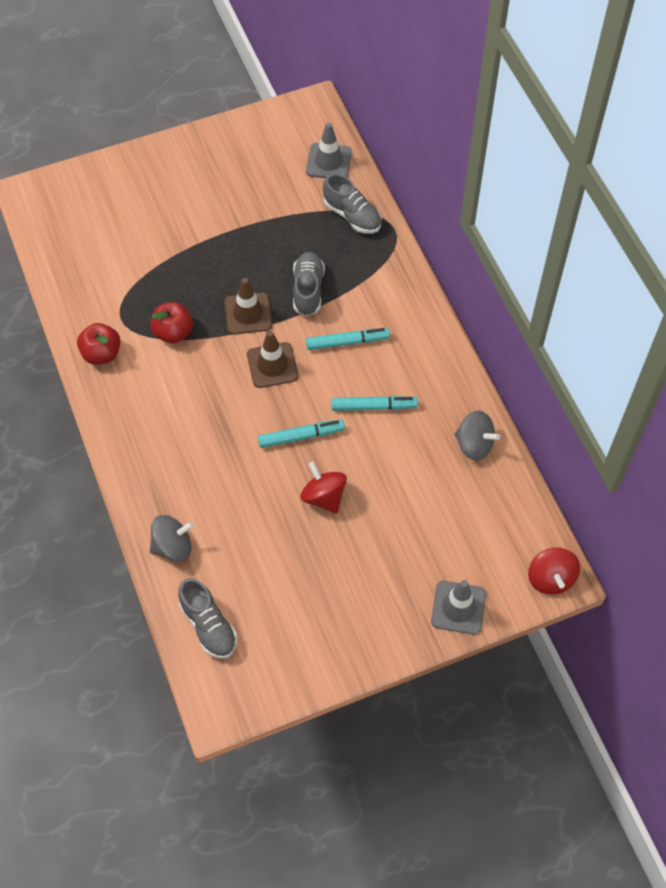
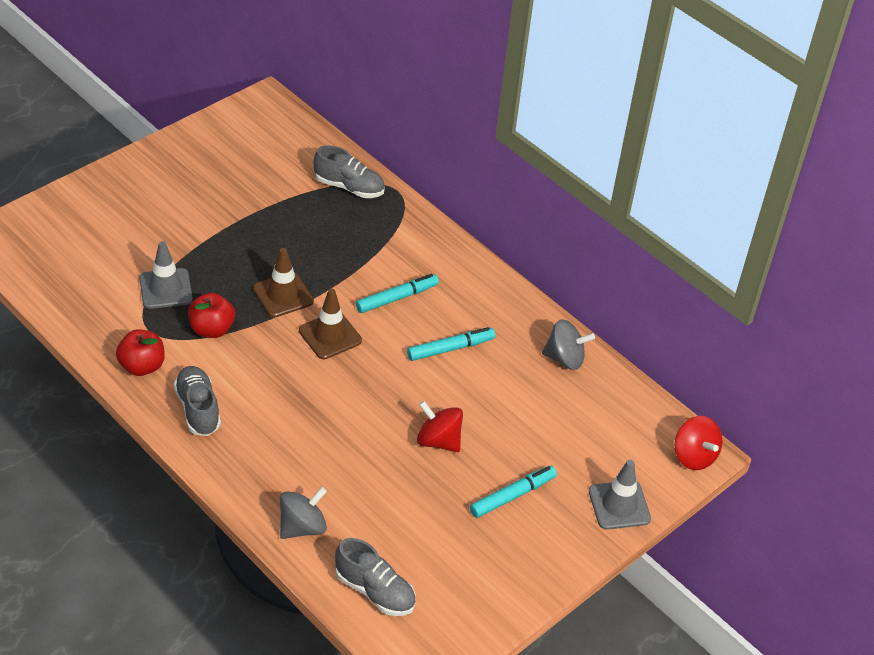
camera: 25 degrees left, 15 degrees down
(301, 436) = (390, 392): turquoise marker -> turquoise marker (512, 496)
(308, 290) = (335, 261): grey shoe -> grey shoe (198, 409)
(328, 162) = (303, 145): grey traffic cone -> grey traffic cone (165, 289)

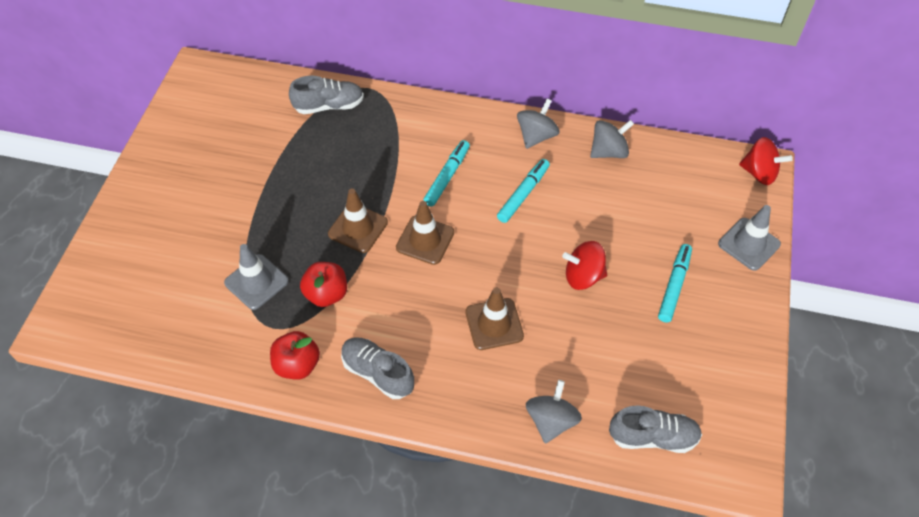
camera: 30 degrees left, 10 degrees up
(325, 431) = (494, 324): none -> brown traffic cone
(510, 309) = (536, 136): none -> grey spinning top

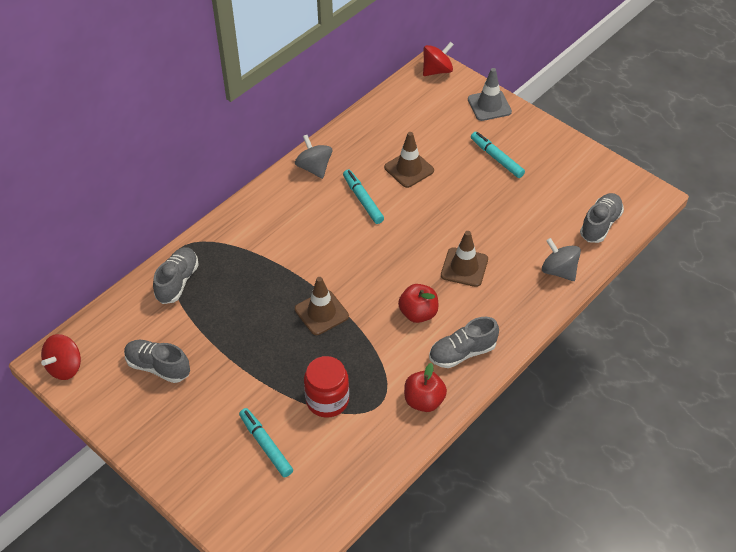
camera: 60 degrees left, 5 degrees down
(228, 140) = (158, 367): none -> grey shoe
(256, 282) = (327, 400): grey traffic cone -> red jar
(326, 294) = (371, 357): red apple -> red apple (418, 313)
(425, 240) = (363, 275): brown traffic cone -> brown traffic cone (409, 169)
(447, 177) = (312, 237): turquoise marker -> turquoise marker (266, 445)
(583, 276) = (457, 200): red spinning top -> red spinning top (65, 367)
(608, 151) = (360, 135): grey spinning top -> none

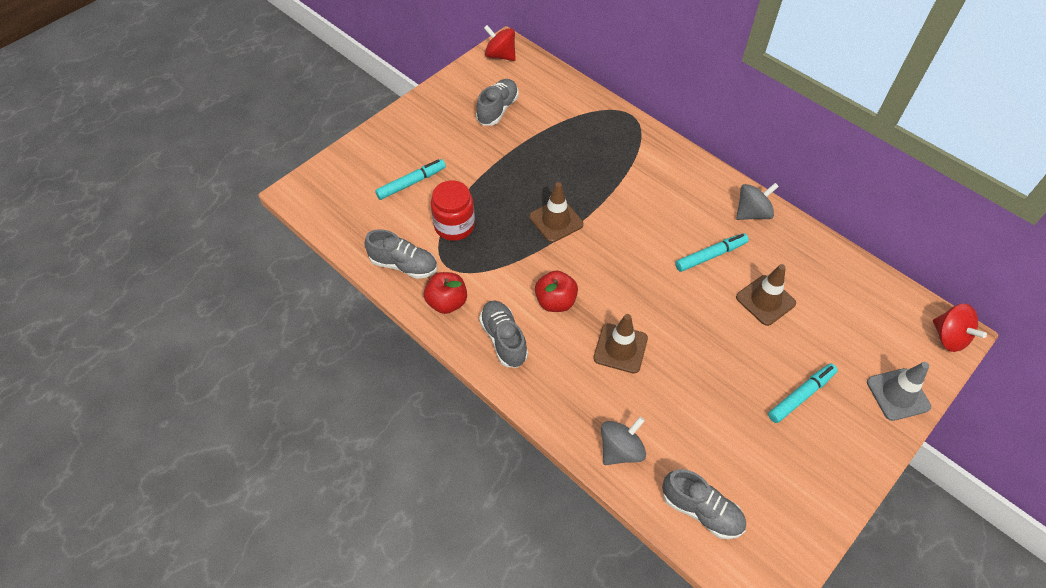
camera: 90 degrees right, 5 degrees up
(177, 282) = (591, 116): grey shoe -> grey shoe (404, 265)

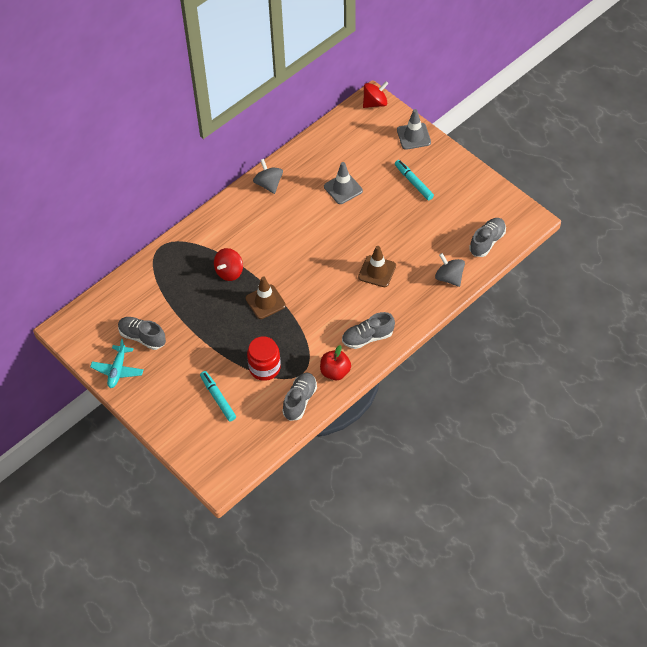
camera: 85 degrees left, 0 degrees up
(452, 93) = (117, 370): none -> turquoise plane
(500, 55) = (74, 334): red spinning top -> red spinning top (229, 272)
(555, 301) = (338, 306): red apple -> none
(710, 256) = (304, 213): turquoise marker -> none
(765, 300) = (343, 188): brown traffic cone -> grey traffic cone

